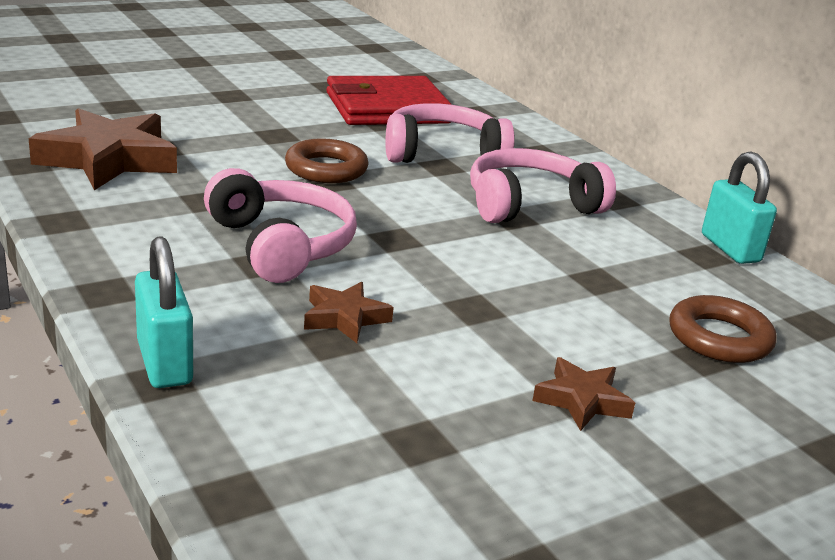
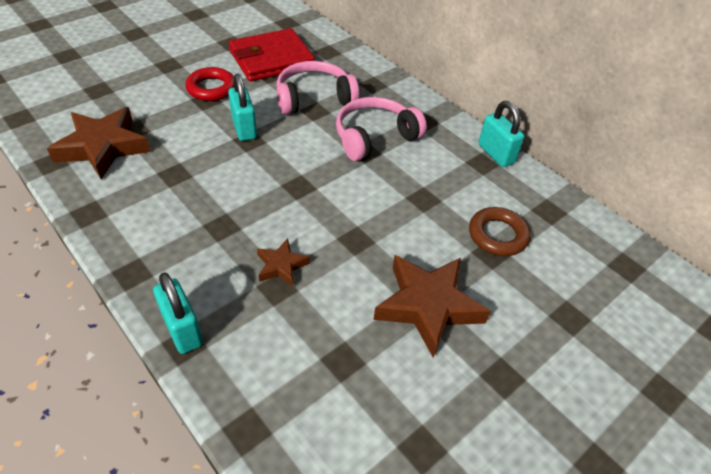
camera: 10 degrees left, 20 degrees up
(280, 245) = (230, 208): pink headphones -> none
(288, 124) = (211, 88): none -> red ring
(326, 169) = (244, 128): brown ring -> turquoise padlock
(582, 400) = (428, 306): brown star -> brown star, size x1.97

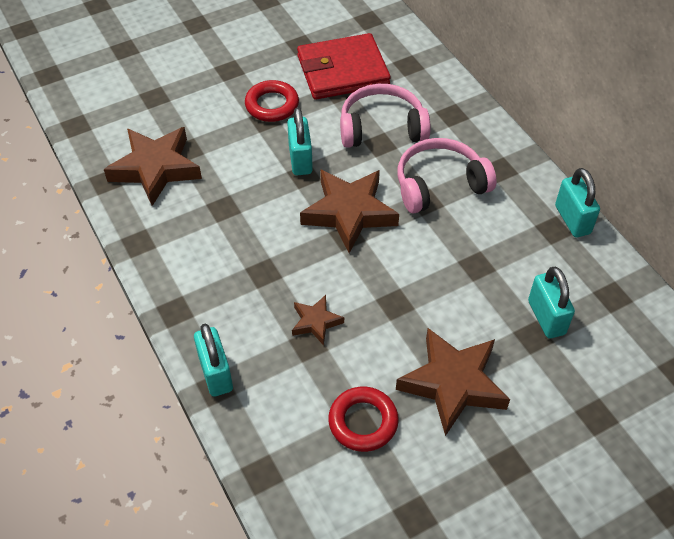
camera: 15 degrees right, 5 degrees up
(297, 167) = (349, 213): none -> brown star
(347, 356) = (363, 422): none -> red ring
(497, 235) = (546, 317): brown ring -> turquoise padlock

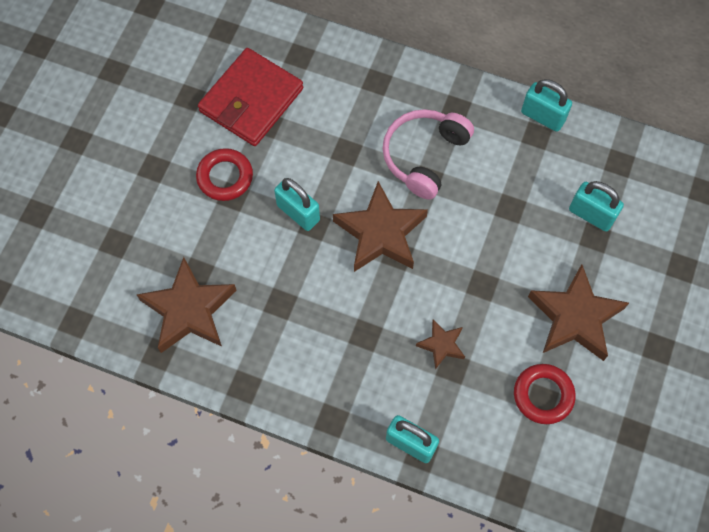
camera: 40 degrees left, 15 degrees up
(382, 128) = (334, 134): pink headphones -> none

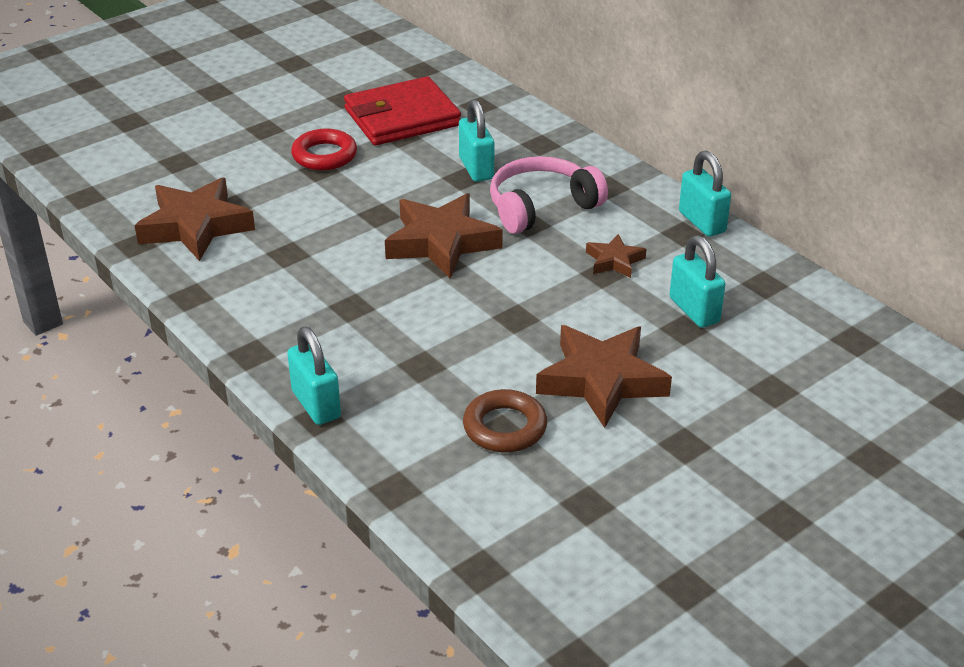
camera: 30 degrees right, 30 degrees down
(298, 213) = (371, 201): turquoise padlock -> turquoise padlock (476, 168)
(441, 345) = (426, 344): brown star -> brown star (614, 261)
(543, 395) = (504, 427): red ring -> brown ring

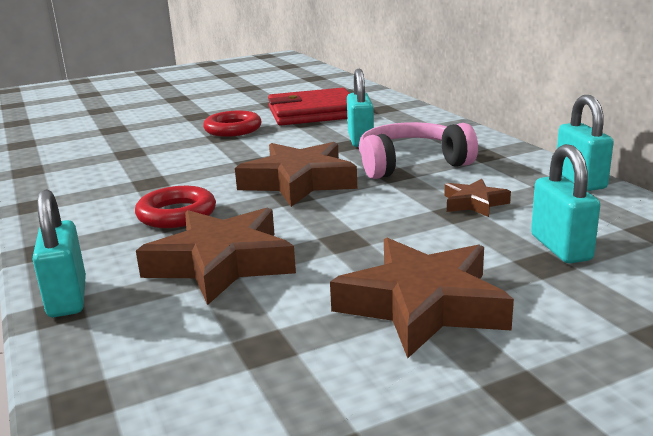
camera: 15 degrees right, 15 degrees down
(195, 226) = (88, 163): brown star -> brown star (221, 263)
(346, 298) = (177, 214): none -> red ring
(504, 427) = (272, 343): brown ring -> none

